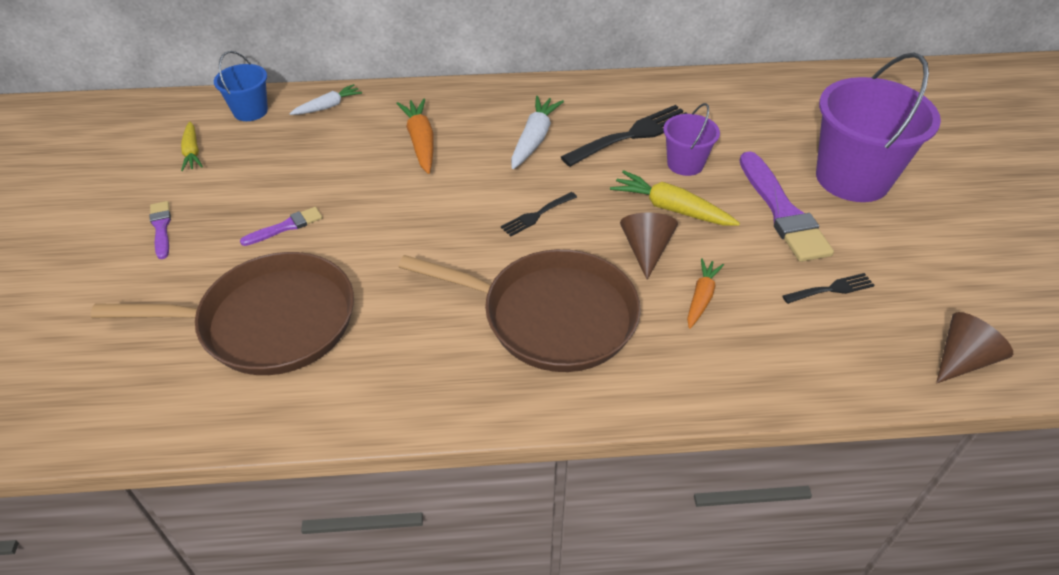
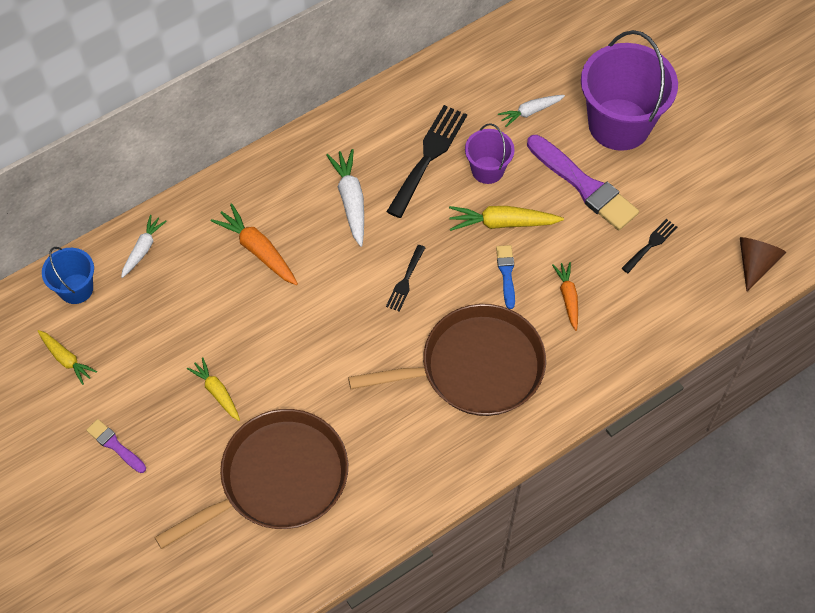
camera: 30 degrees left, 15 degrees up
(286, 227) = (217, 392): purple brush -> yellow carrot
(646, 250) = (506, 274): brown cone -> blue brush
(760, 138) = (530, 112): none -> white carrot

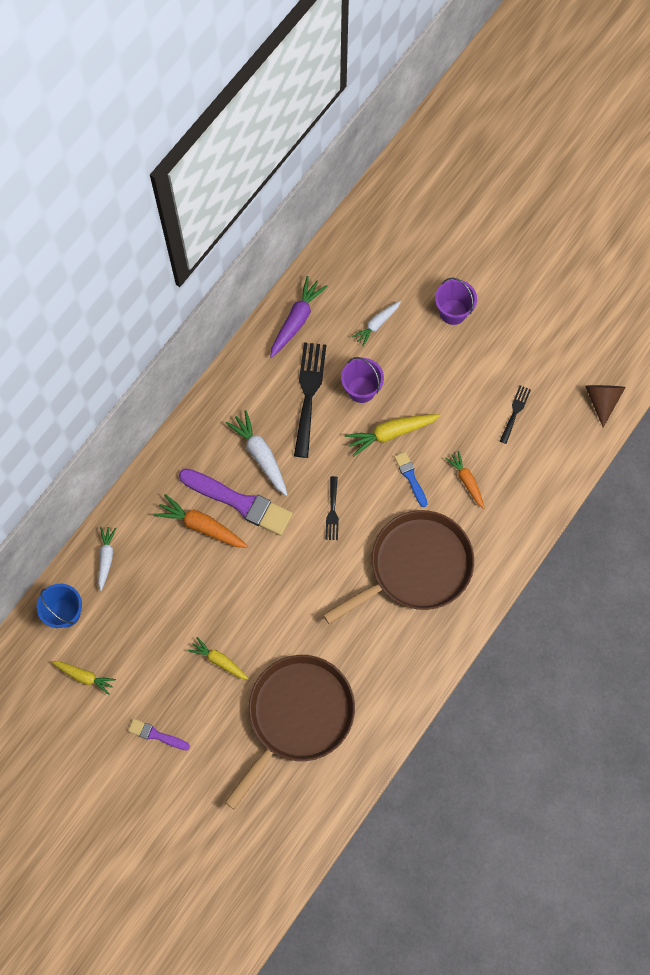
camera: 20 degrees left, 10 degrees up
(445, 82) = (296, 320): none -> purple carrot
(584, 185) = (444, 377): purple brush -> purple brush (240, 502)
(619, 124) = (453, 312): purple bucket -> purple bucket, size x0.51

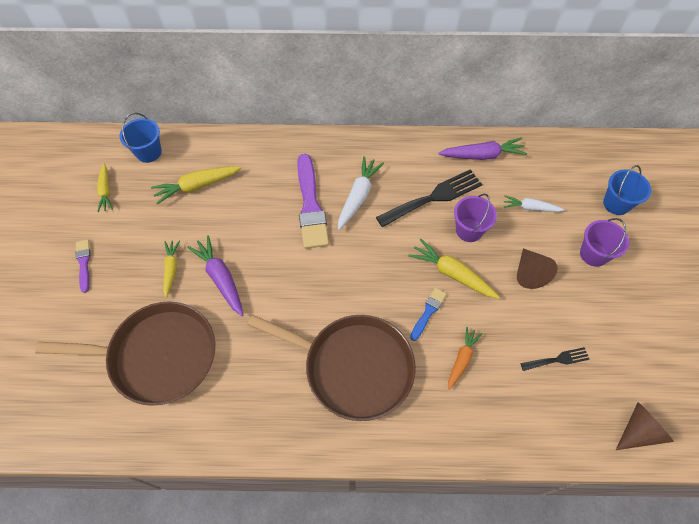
camera: 55 degrees right, 10 degrees down
(106, 558) = (206, 151): white carrot -> none
(142, 589) = (197, 186): none -> yellow carrot
(201, 526) = (273, 193): orange carrot -> none
(259, 623) = (220, 278): none -> purple carrot
(332, 511) = (352, 272): black fork -> none
(423, 255) = (616, 204): none -> blue bucket
(433, 374) = (529, 273): none -> brown cone

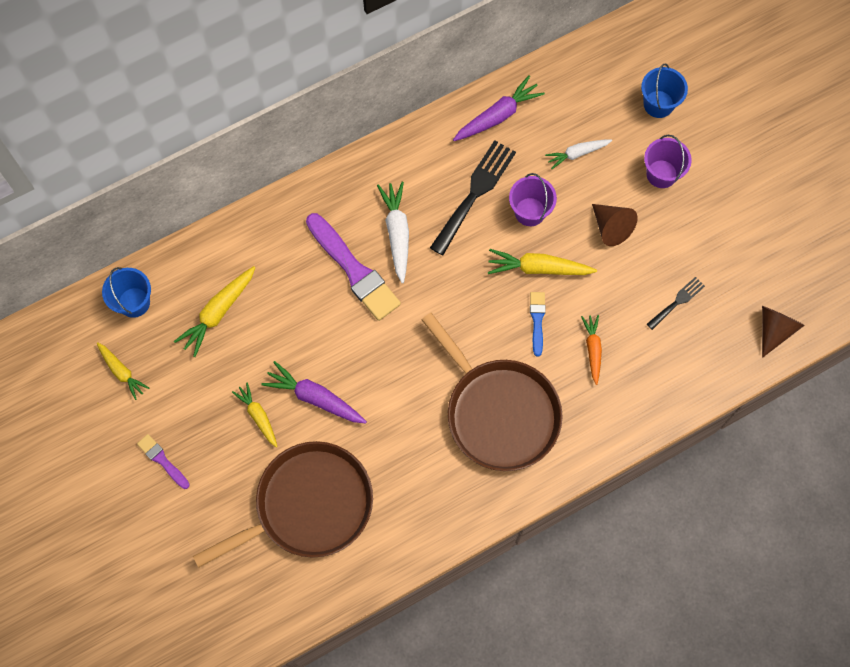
camera: 30 degrees left, 10 degrees up
(353, 367) = (498, 412): brown pan -> brown pan turned 60 degrees clockwise

